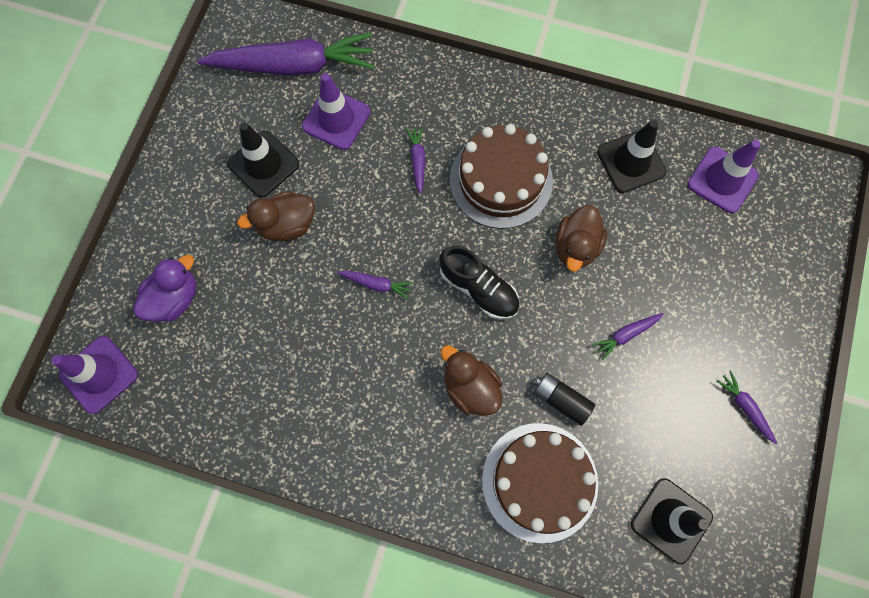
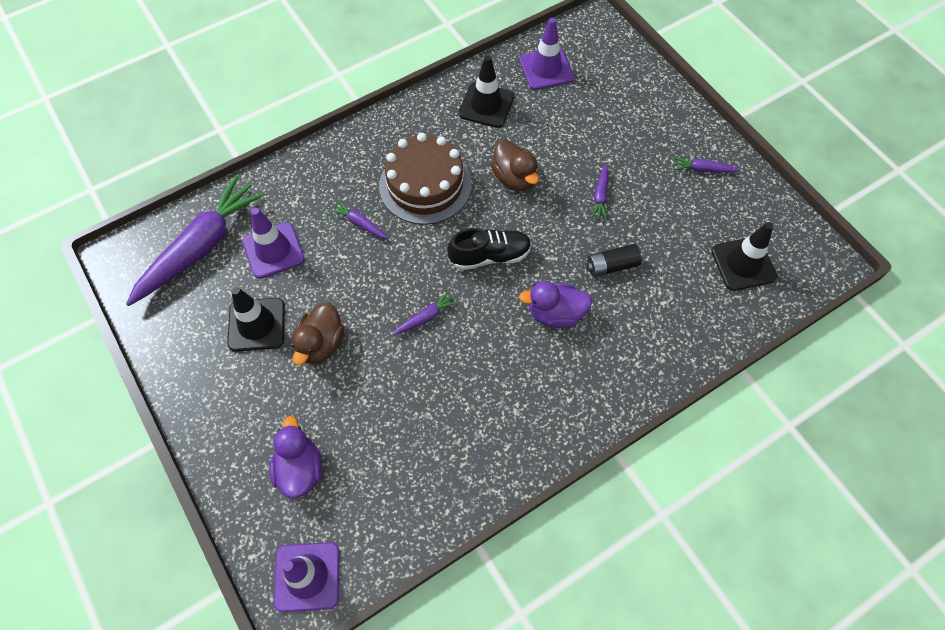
camera: 50 degrees left, 10 degrees down
(470, 387) = (555, 314): brown duck -> purple duck
(539, 481) = (657, 320): brown cake -> none

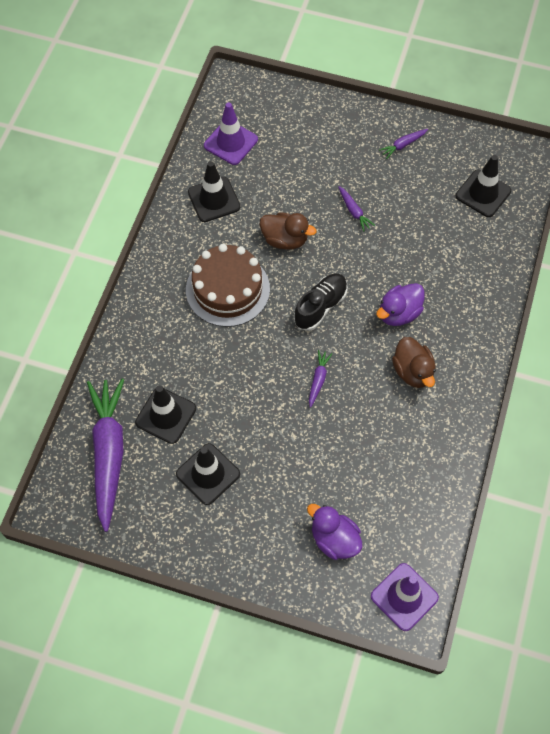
camera: 40 degrees left, 0 degrees up
(273, 250) = (166, 415): purple traffic cone -> black traffic cone
(321, 344) = (266, 451): brown duck -> brown duck (413, 371)
(360, 223) = (208, 350): purple carrot -> none
(611, 266) = (404, 254): black battery -> none

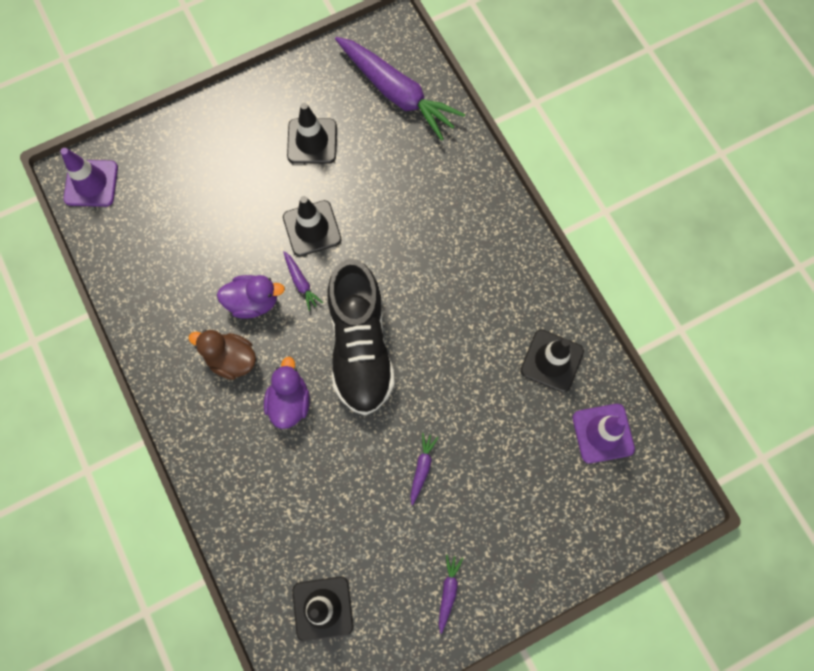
camera: 135 degrees right, 10 degrees up
(166, 415) = (387, 153): black traffic cone -> black traffic cone (312, 228)
(227, 289) = (450, 290): brown cake -> none
(285, 240) = (452, 380): brown duck -> none
(320, 306) = (360, 346): black shoe -> black shoe, size x1.76
(334, 539) = (176, 177): purple duck -> purple duck (253, 302)
(354, 211) = (422, 468): purple carrot -> purple carrot turned 90 degrees clockwise

